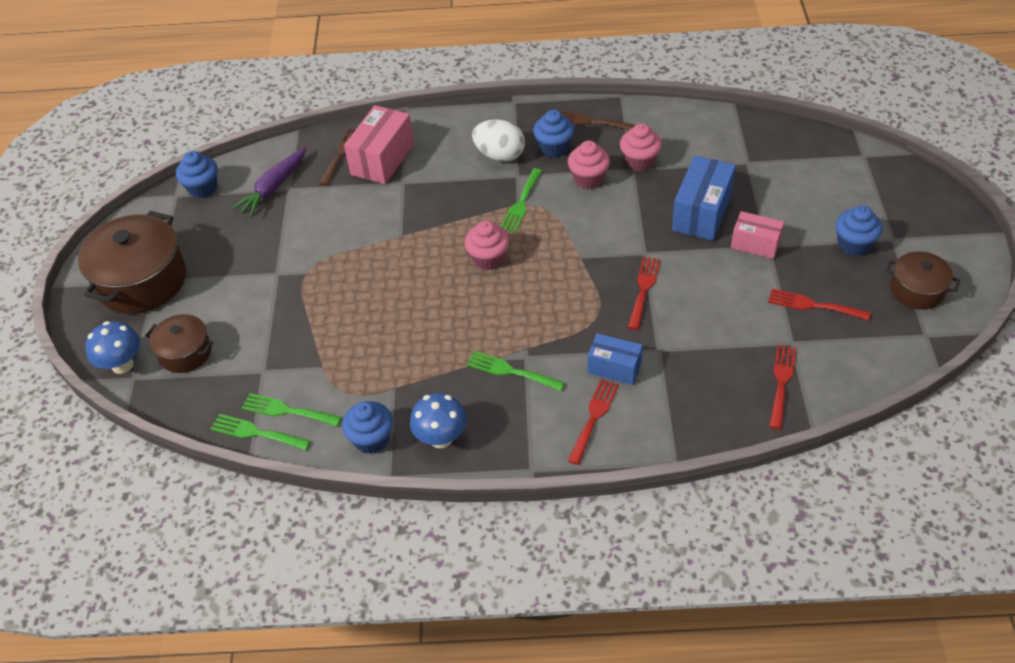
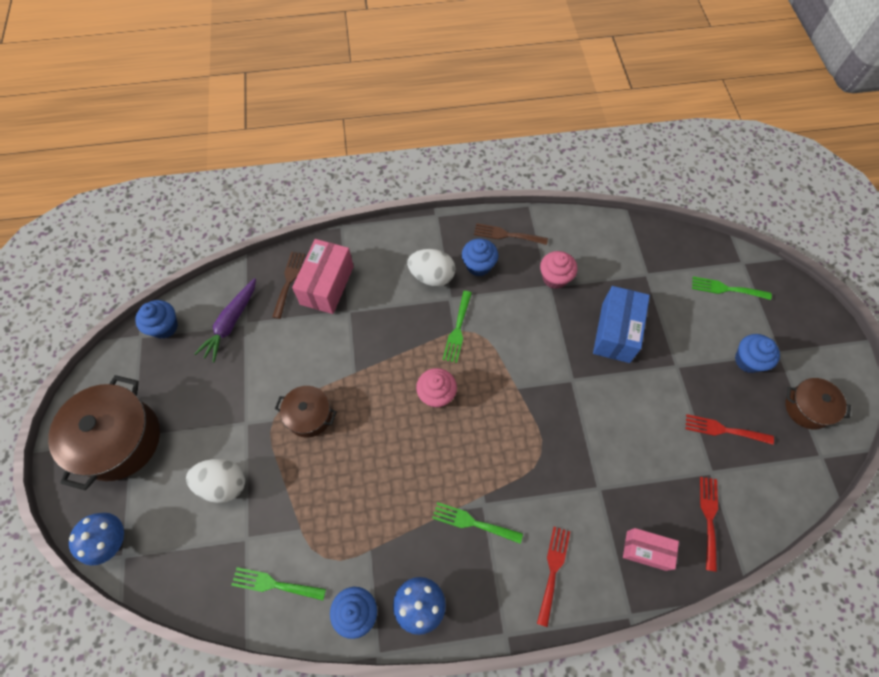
camera: 10 degrees left, 15 degrees up
(185, 353) = (170, 522): brown pot -> brown pot (309, 416)
(245, 323) = (223, 484): none -> white egg
(256, 433) = (248, 613): green fork -> green fork (726, 289)
(588, 179) = (513, 299): pink cupcake -> none
(614, 368) = (563, 512): blue box -> none
(643, 289) = (577, 421): red fork -> none
(755, 244) = (666, 365): pink box -> pink box (646, 550)

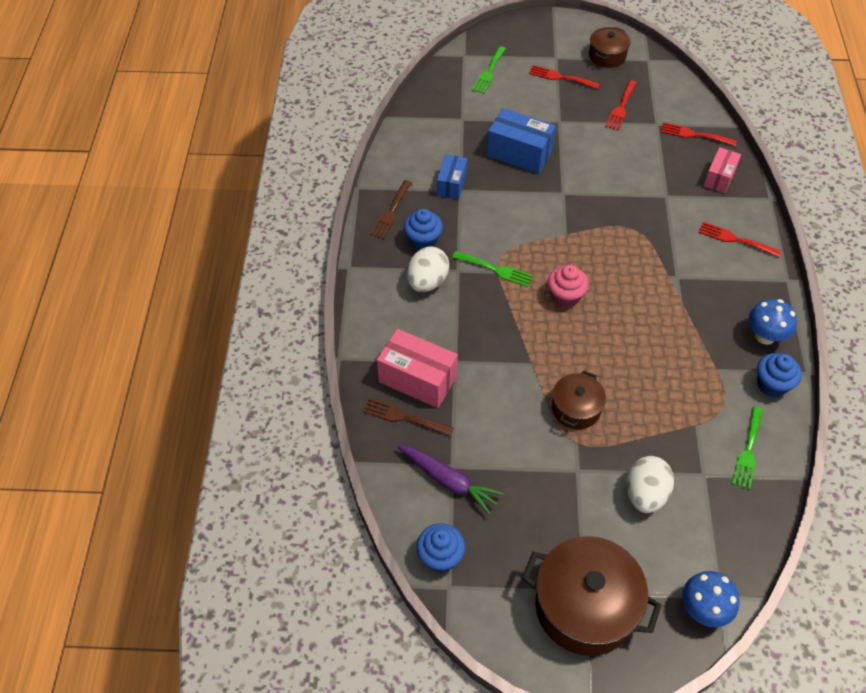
camera: 80 degrees left, 10 degrees down
(472, 522) = (693, 287): green fork -> none
(555, 278) = (451, 184): pink cupcake -> blue box
(748, 360) = (560, 77): blue cupcake -> red fork

